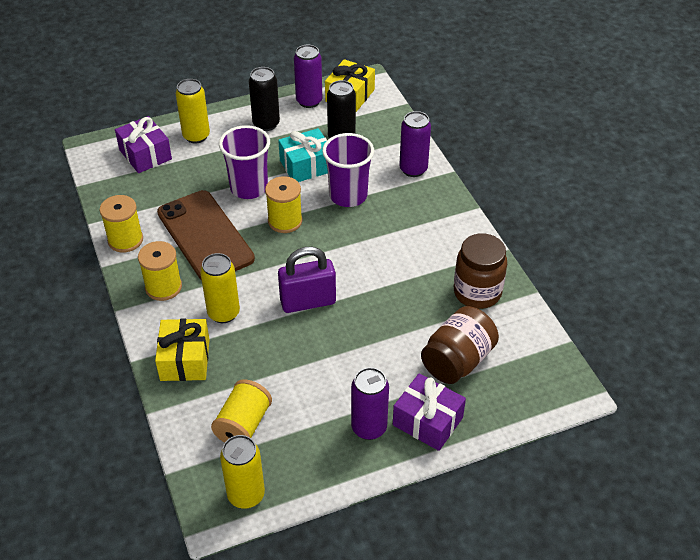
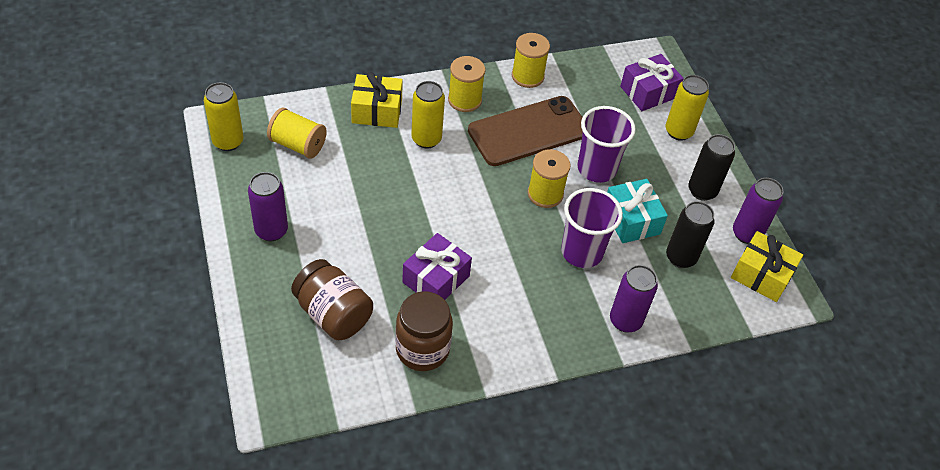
camera: 90 degrees right, 5 degrees up
(308, 302) = (431, 202): purple padlock -> none
(427, 421) = (266, 276): purple gift -> purple gift (436, 279)

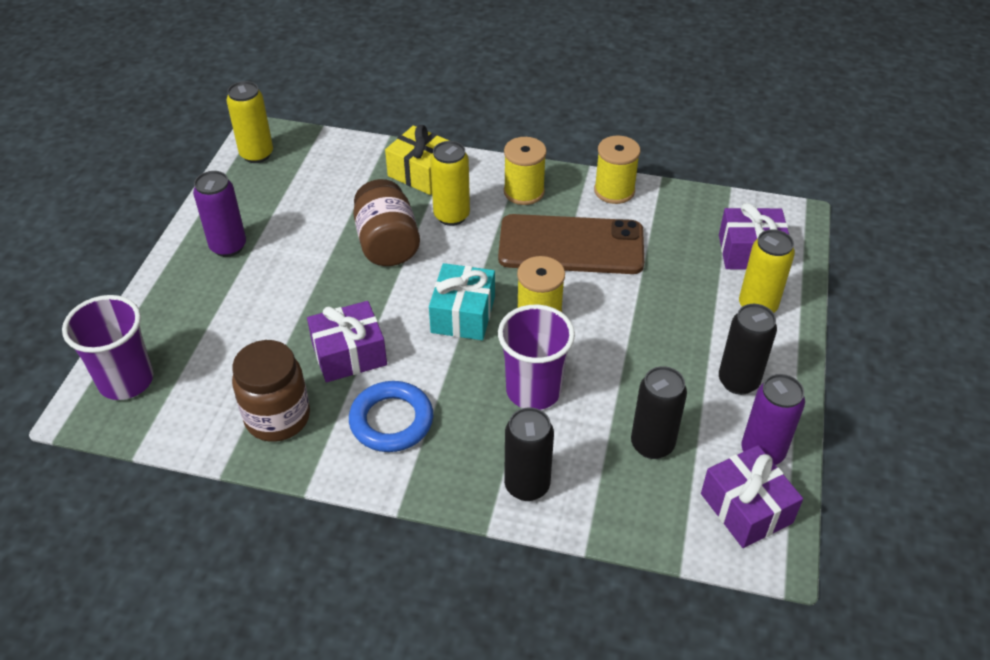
camera: 35 degrees right, 5 degrees down
(298, 145) = (318, 178): yellow spool -> none
(333, 314) = (220, 346): brown jar -> brown jar (387, 244)
(504, 315) = (391, 421): none -> blue ring
(596, 169) = (621, 310): purple cup -> purple cup (126, 381)
(625, 321) = (527, 485): purple can -> black can
(631, 220) = (621, 380): turquoise gift -> turquoise gift (463, 314)
(761, 275) = (746, 508): yellow gift -> purple gift

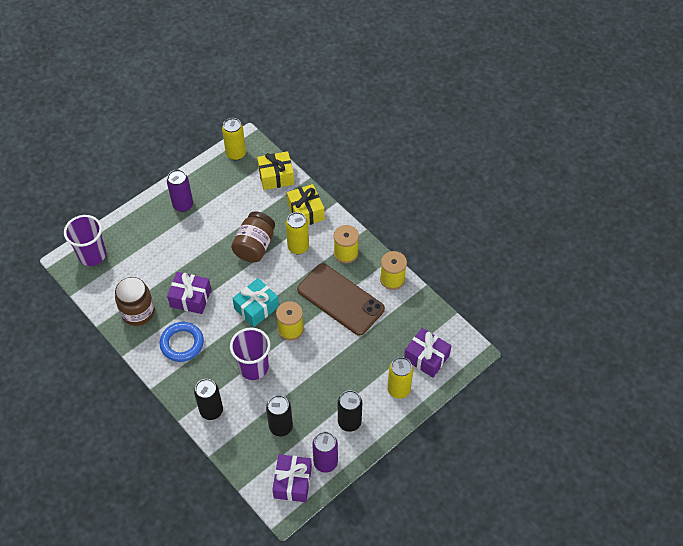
camera: 35 degrees right, 10 degrees up
(341, 154) = (276, 176): none -> yellow gift

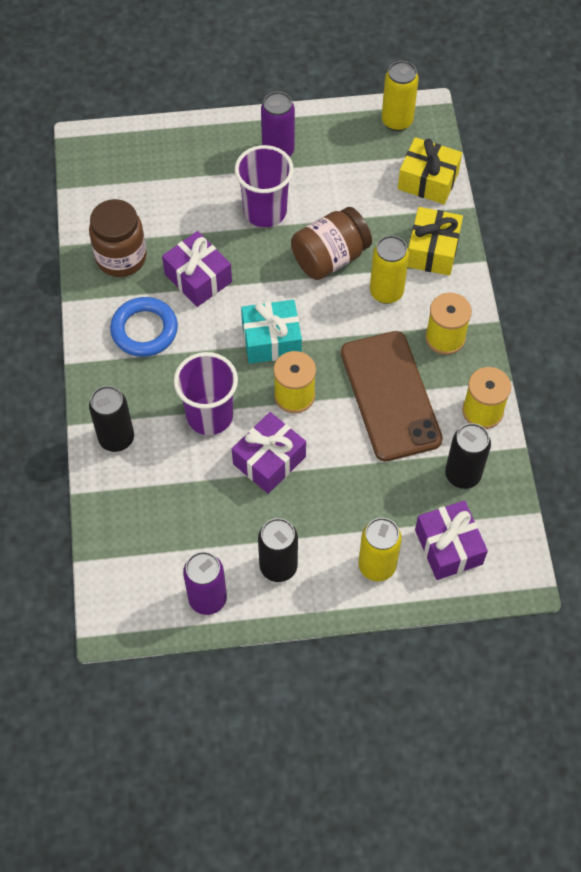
camera: 35 degrees right, 5 degrees up
(92, 255) = (120, 153): purple cup -> purple cup (265, 211)
(281, 427) = (186, 515): black can -> black can (462, 475)
(292, 482) = (147, 596): purple gift -> purple gift (269, 460)

